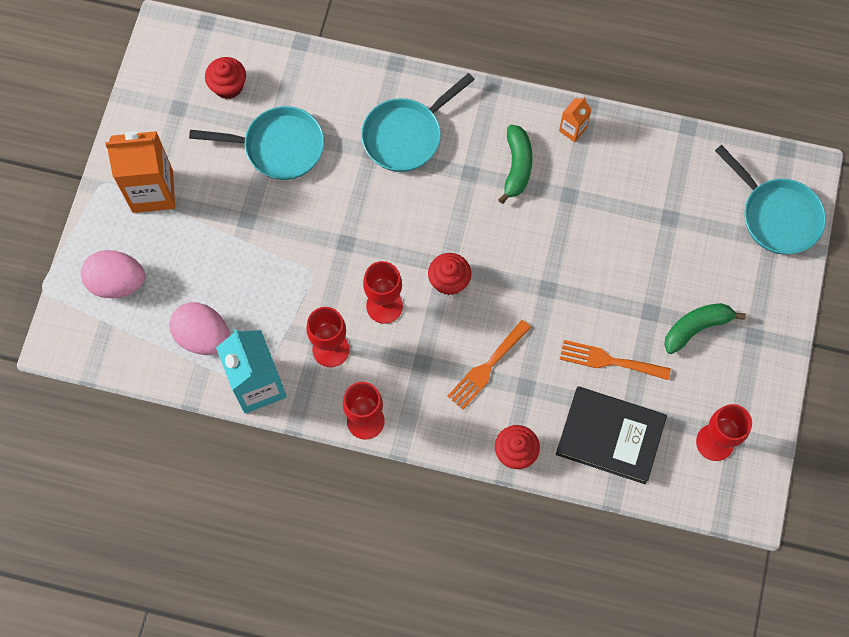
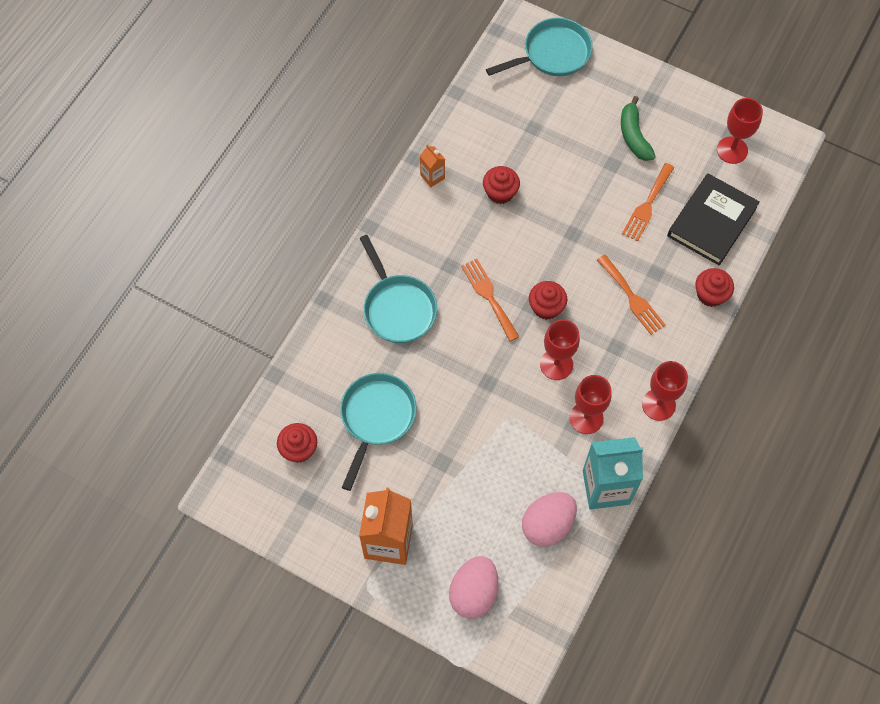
camera: 75 degrees left, 5 degrees down
(445, 220) = (489, 296): none -> orange fork
(516, 167) = (454, 228): green banana -> none
(575, 202) = (500, 192): none -> red cupcake

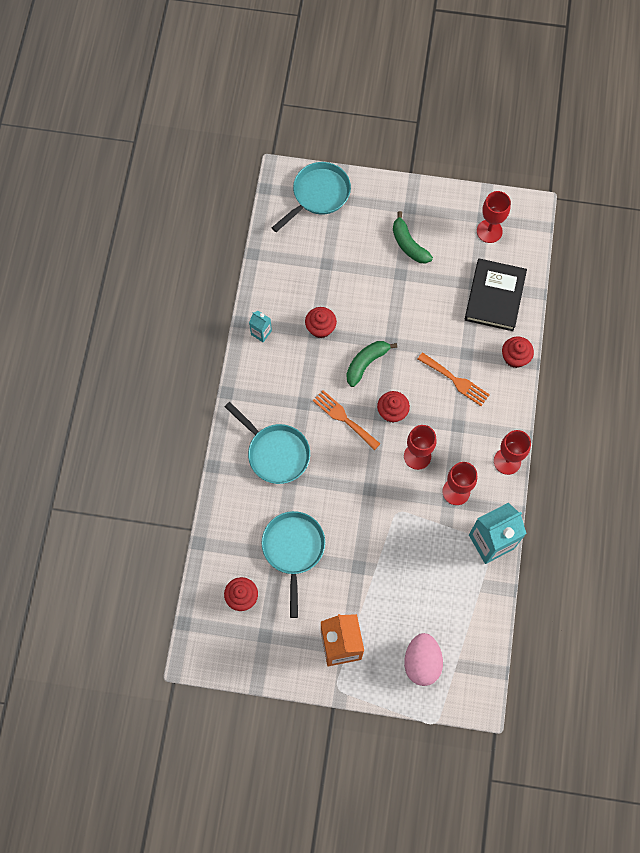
camera: 20 degrees left, 5 degrees up
(432, 177) = (261, 333): orange carton -> turquoise carton
(537, 246) = (366, 363): none -> green banana
(547, 525) = (458, 588): pink egg -> none
(647, 205) = (440, 299): orange fork -> none

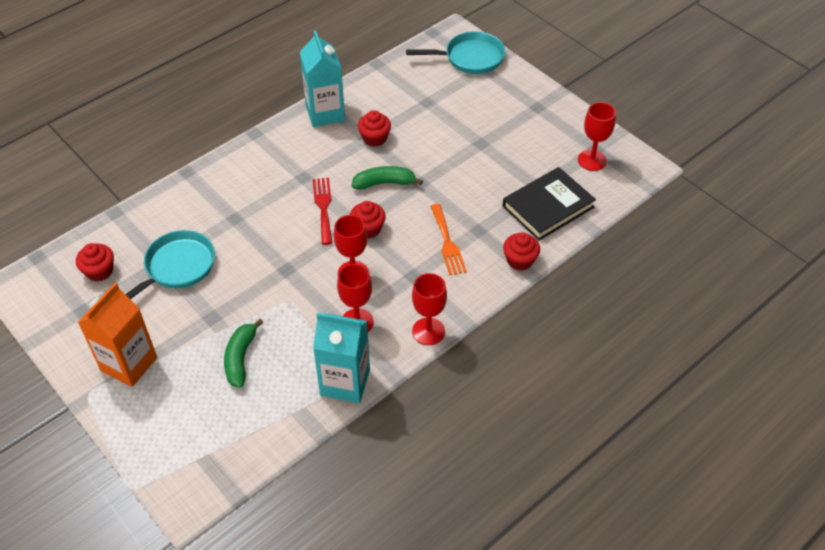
camera: 40 degrees right, 20 degrees down
(261, 333) = (325, 113): turquoise carton -> turquoise carton, size x2.10
(275, 453) = (243, 194): turquoise pan -> none
(344, 418) = (323, 207): orange fork -> red fork
(408, 244) = (510, 129): green banana -> green banana (241, 358)
(422, 662) = (177, 430): pink egg -> none

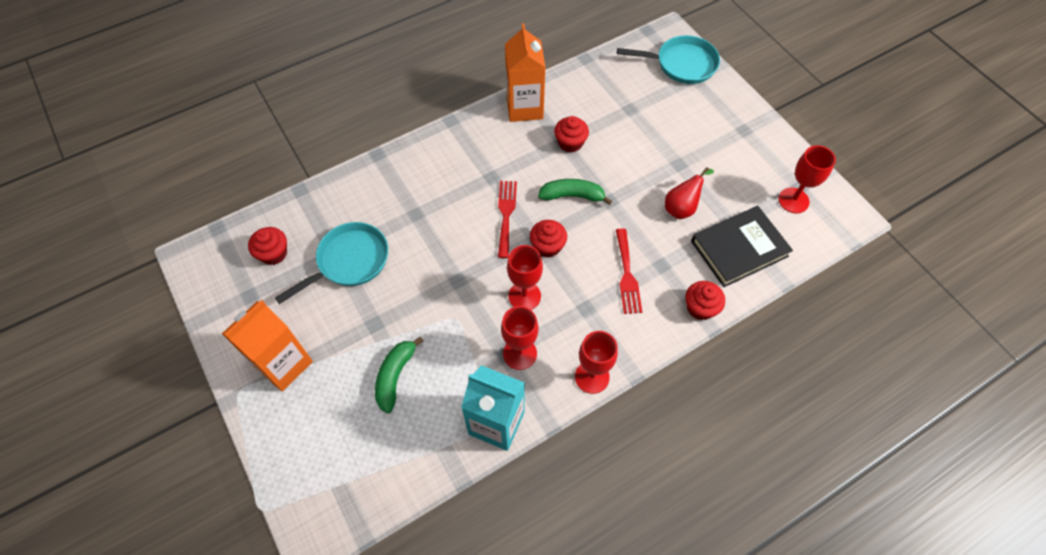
camera: 10 degrees right, 10 degrees up
(325, 113) = (524, 107): turquoise carton -> orange carton
(447, 243) = (627, 275): orange fork -> red fork
(489, 179) = (682, 207): none -> red pear

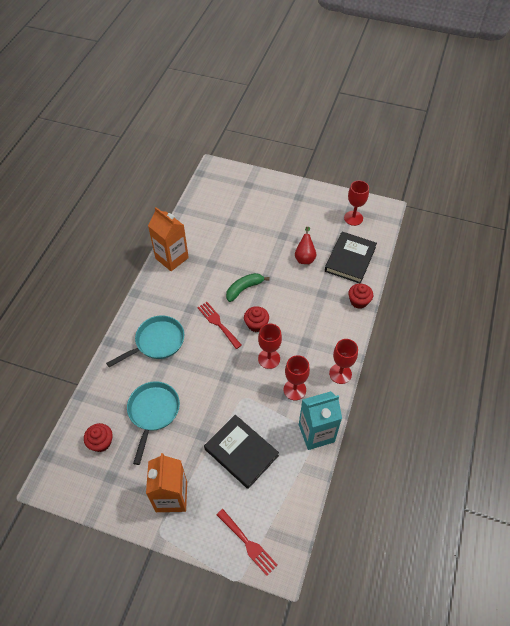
camera: 40 degrees left, 5 degrees down
(395, 376) = (241, 452): green banana -> black book
(570, 143) = (216, 261): red cupcake -> none
(627, 275) = (310, 310): red fork -> red fork (248, 543)
(681, 64) = (236, 181): turquoise pan -> turquoise pan (157, 342)

